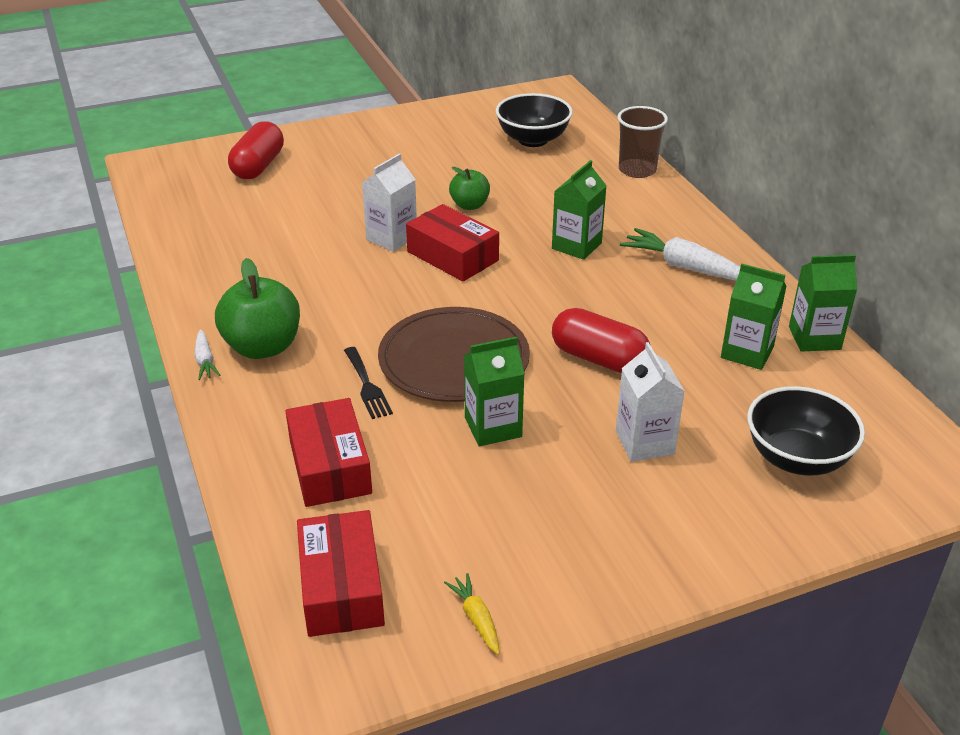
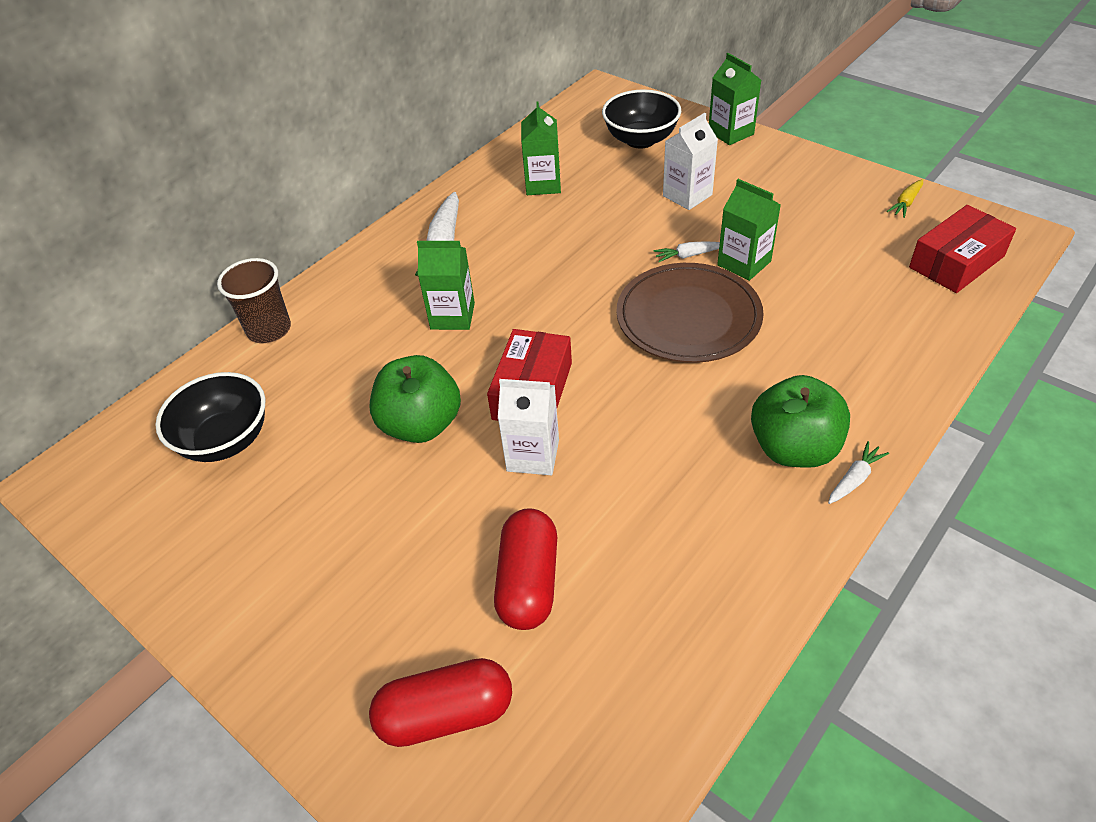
camera: 115 degrees left, 10 degrees up
(329, 466) = (874, 322): red box -> none
(367, 386) = (770, 349): black fork -> none
(469, 205) = (421, 424): green apple -> green apple, size x1.70
(539, 396) = (687, 255): none -> white carrot
(598, 359) = (614, 245): red capsule -> red capsule (528, 582)
(814, 338) = (499, 163): green carton -> green carton (730, 133)

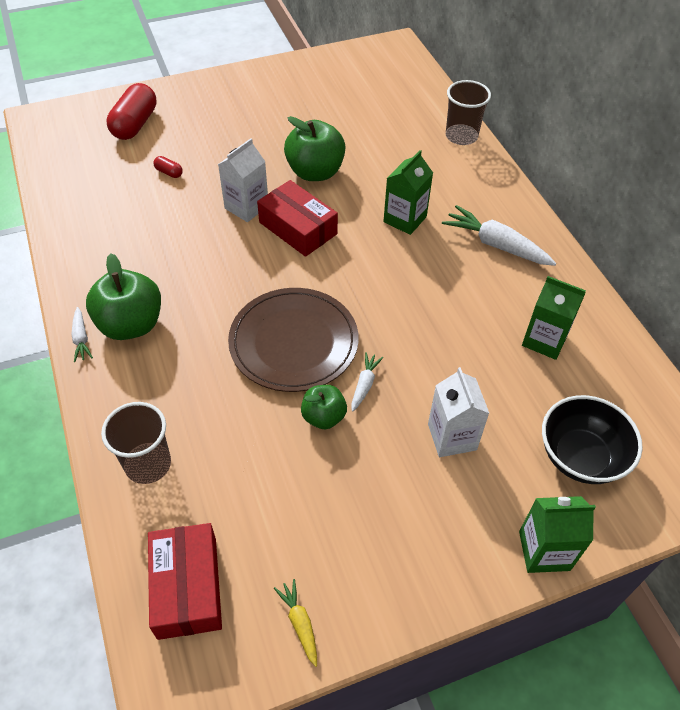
camera: 115 degrees right, 5 degrees up
(226, 440) = (373, 100): black bowl -> none
(528, 582) = (169, 172): red capsule -> red capsule, size x0.44
(744, 263) = (323, 417): green carton -> green apple
(906, 338) = (148, 464): none -> brown cup

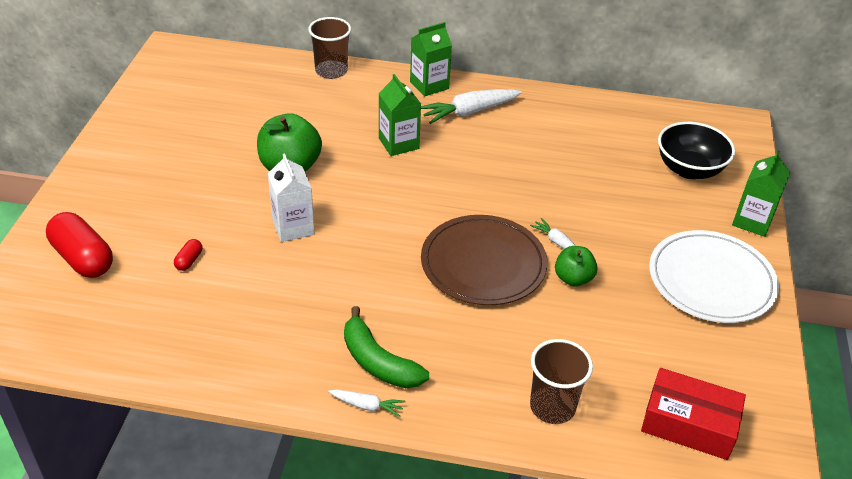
camera: 60 degrees left, 10 degrees down
(131, 324) = (378, 362): green apple -> green banana
(169, 172) = (189, 261): red capsule -> red capsule turned 45 degrees counterclockwise
(298, 228) = (351, 207): red box -> none
(299, 623) = (750, 368): yellow carrot -> none
(410, 540) = (711, 280): none -> white plate
(452, 437) = (635, 220): white carton -> none
(544, 340) = (580, 135): green carton -> green carton (429, 85)

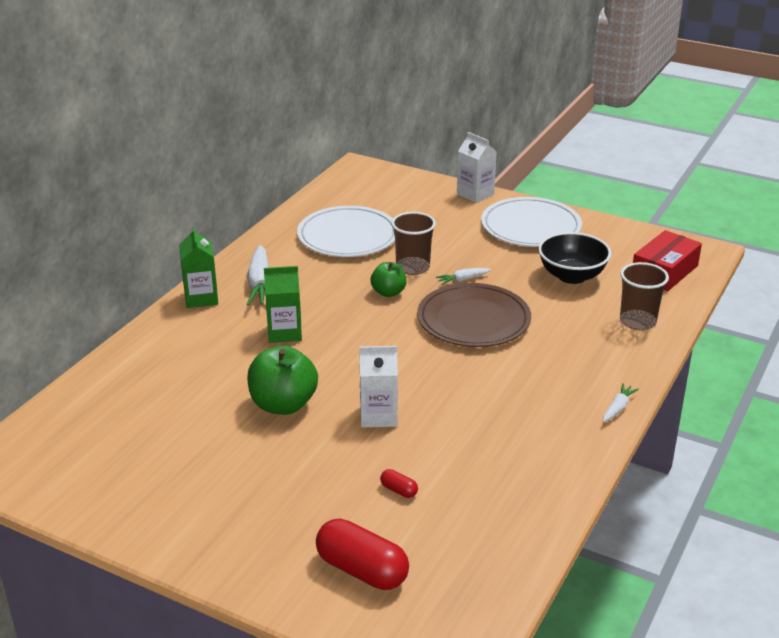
camera: 70 degrees left, 10 degrees down
(83, 258) = (362, 570): red capsule -> red capsule turned 60 degrees clockwise
(331, 71) = (130, 353): brown cup -> brown cup (412, 267)
(378, 362) = (571, 394): green banana -> none
(573, 278) = (507, 282): green apple -> green apple (388, 292)
(591, 146) = (348, 236): none -> white plate
(689, 169) = (403, 202): black bowl -> black bowl (572, 276)
(752, 221) = (475, 194): green carton -> white carton

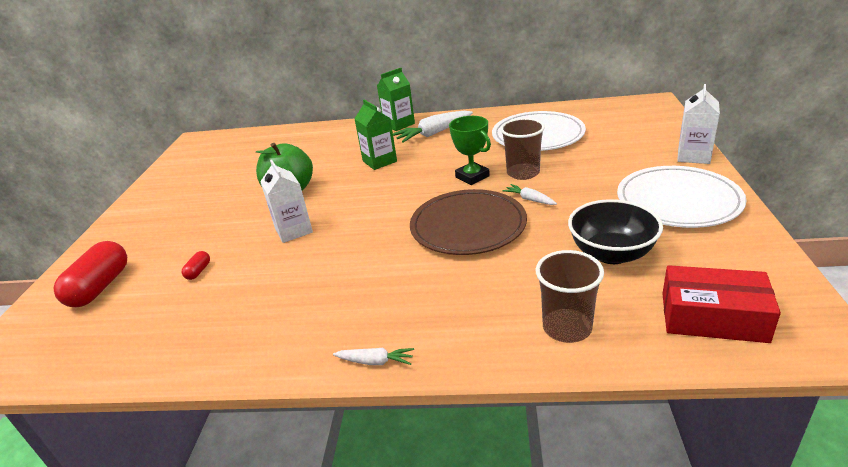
camera: 70 degrees right, 0 degrees up
(388, 292) = (472, 177): green apple -> green trophy

